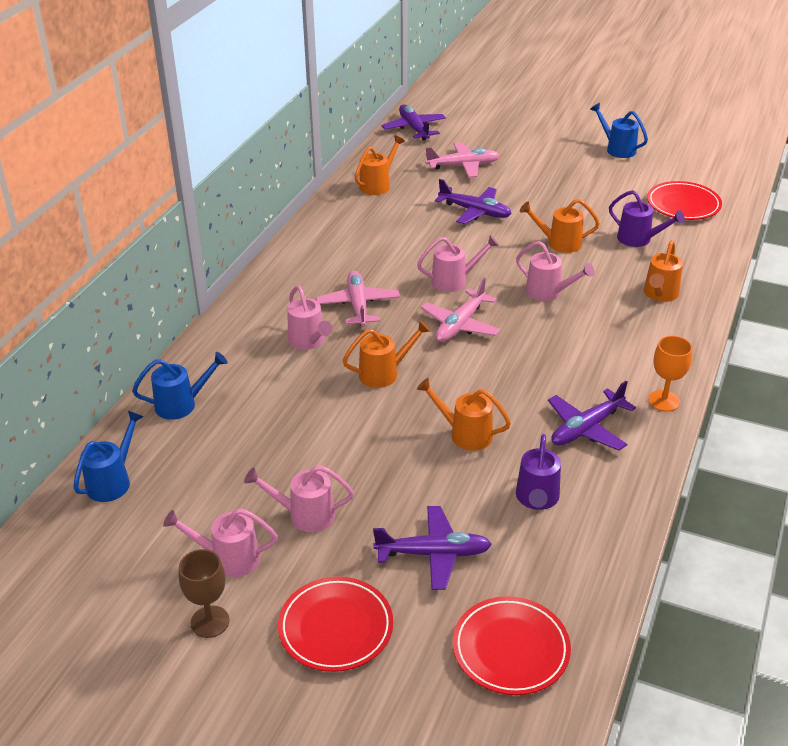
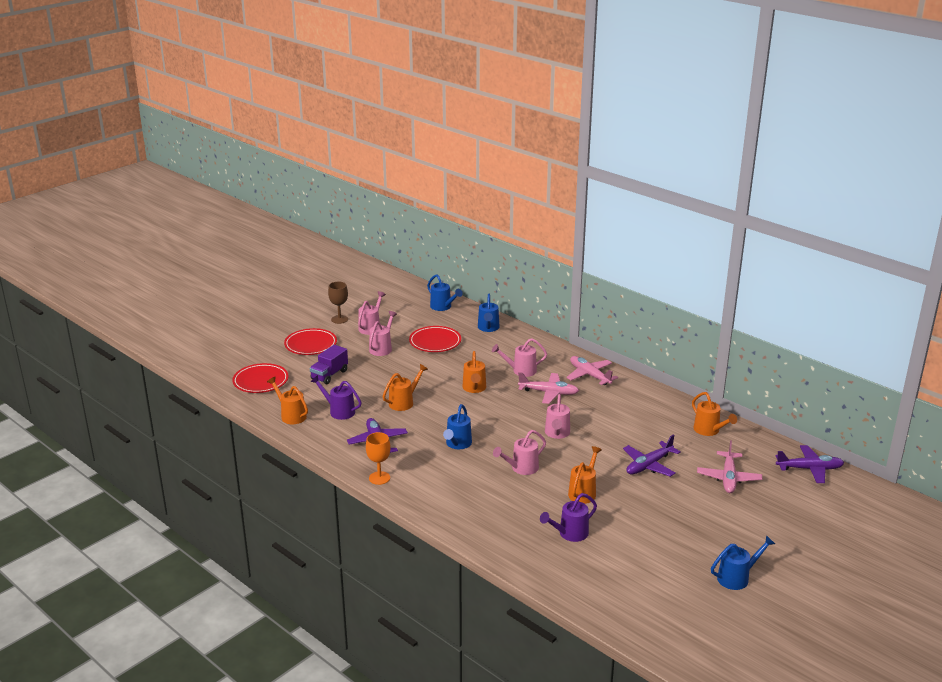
camera: 110 degrees right, 10 degrees down
(433, 554) = (329, 375): purple plane -> purple truck
(460, 325) = (505, 424): pink plane -> pink plane (589, 375)
(536, 354) = (457, 444): none -> blue watering can
(659, 295) = (490, 517): orange watering can -> orange watering can (291, 415)
(683, 205) = (614, 580): red plate -> red plate (435, 342)

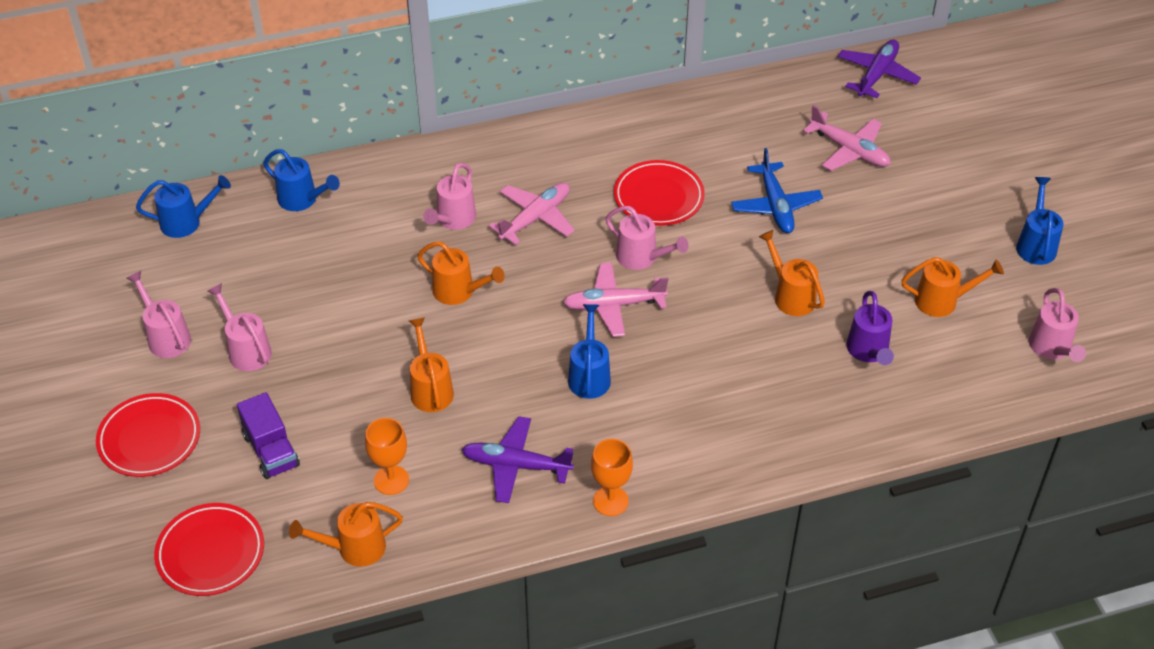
camera: 60 degrees left, 20 degrees up
(339, 319) = (99, 367): brown goblet -> none
(339, 411) = (391, 480): purple watering can -> orange goblet
(435, 342) = (286, 278): red plate -> red plate (658, 197)
(457, 444) = (589, 375): blue watering can -> blue watering can turned 135 degrees counterclockwise
(521, 468) = (696, 333): pink watering can -> pink watering can (1052, 349)
(589, 375) = (525, 156): pink plane -> pink plane (613, 305)
(649, 465) = (775, 206): purple plane -> blue plane
(709, 431) = (741, 113): orange watering can -> orange watering can (943, 301)

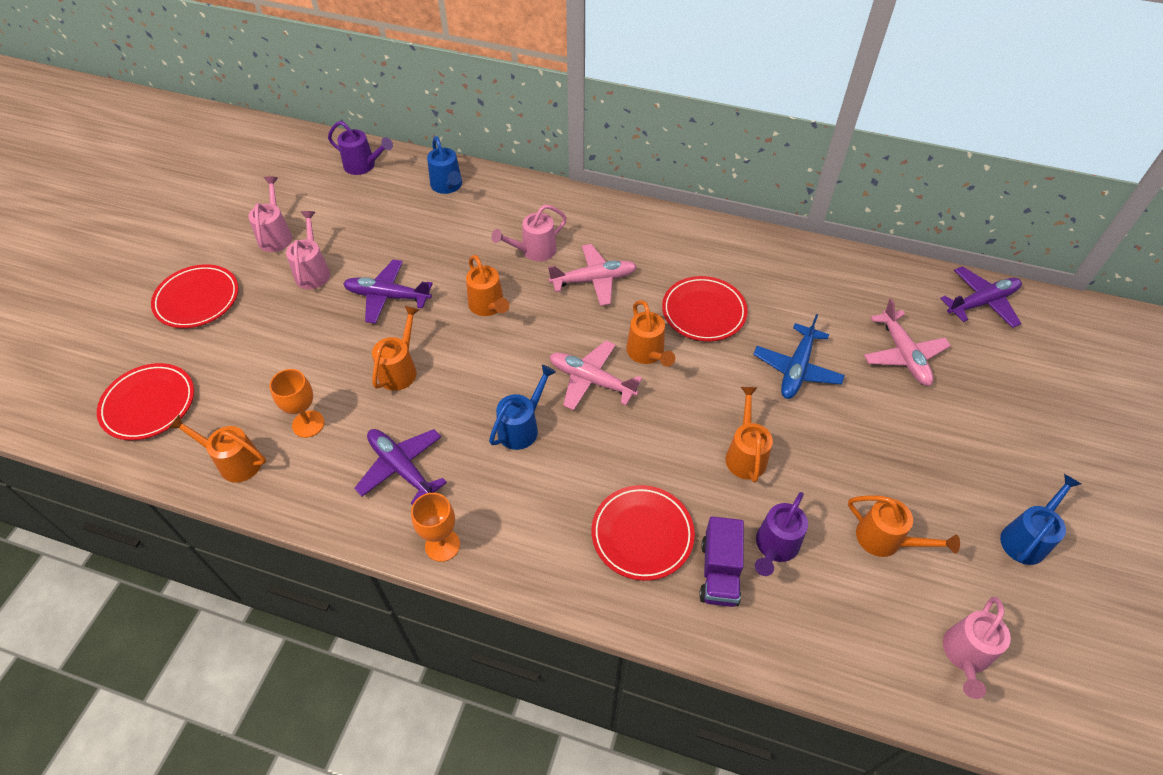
camera: 35 degrees right, 5 degrees up
(187, 222) = (364, 166): blue watering can -> purple watering can
(271, 450) = (257, 352): purple truck -> purple truck (719, 572)
(350, 333) = (387, 296): none -> purple plane
(642, 258) = (647, 354): pink watering can -> orange watering can
(762, 400) = (642, 534): none -> red plate

